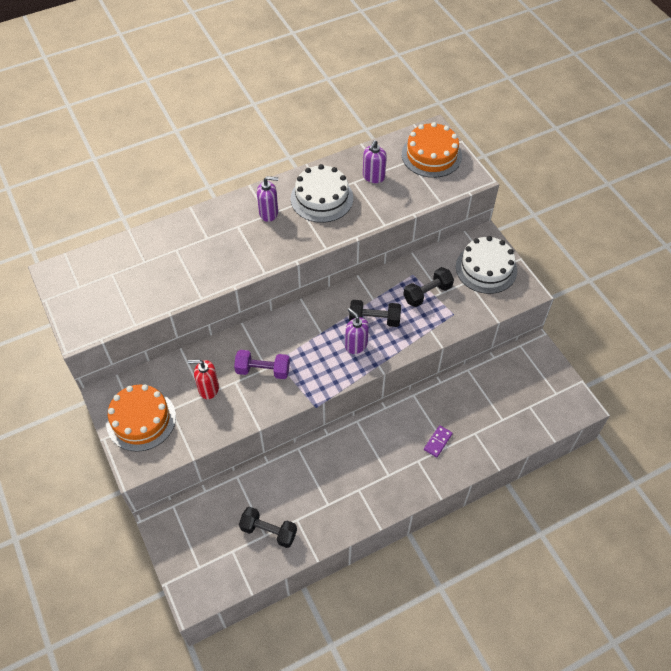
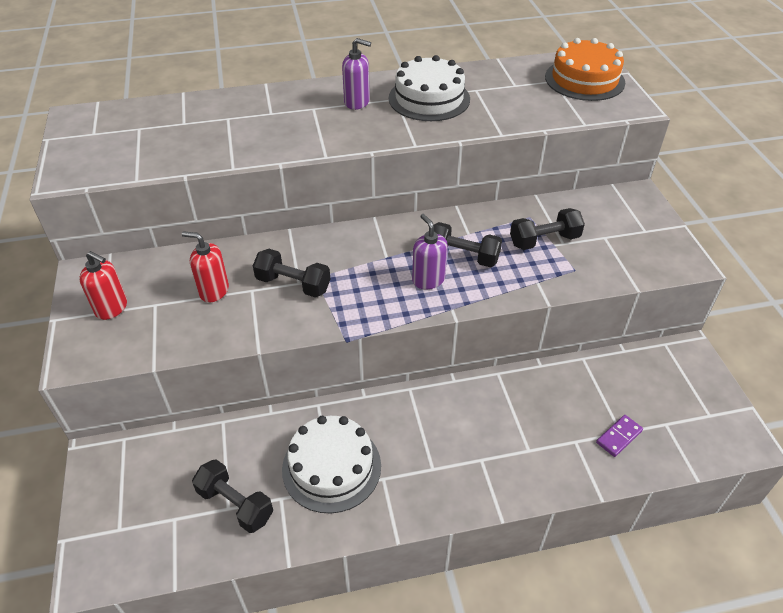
camera: 15 degrees right, 10 degrees down
(141, 419) = (112, 308): orange cake -> red soap dispenser
(263, 370) = (293, 284): purple dumbbell -> black dumbbell
(373, 177) = (502, 88): purple soap dispenser -> none
(438, 442) = (517, 441): purple domino -> purple domino (619, 437)
(486, 268) = (633, 227): white cake -> white cake (331, 467)

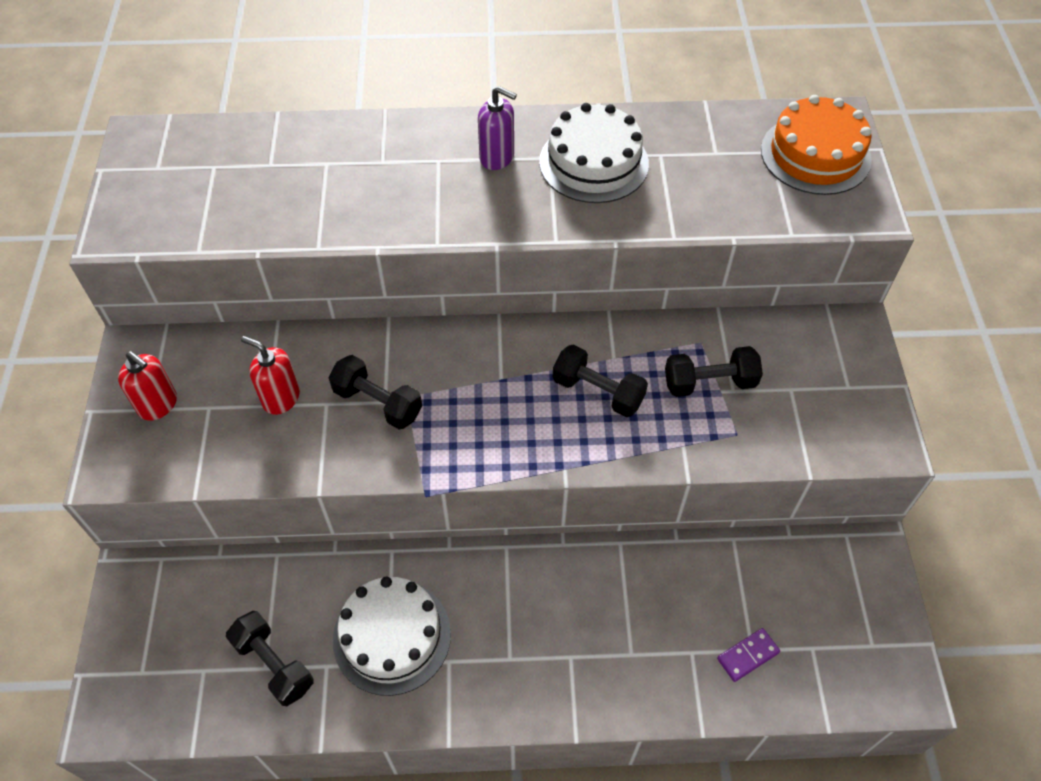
camera: 10 degrees right, 10 degrees up
(428, 280) = (545, 421): purple soap dispenser -> none

